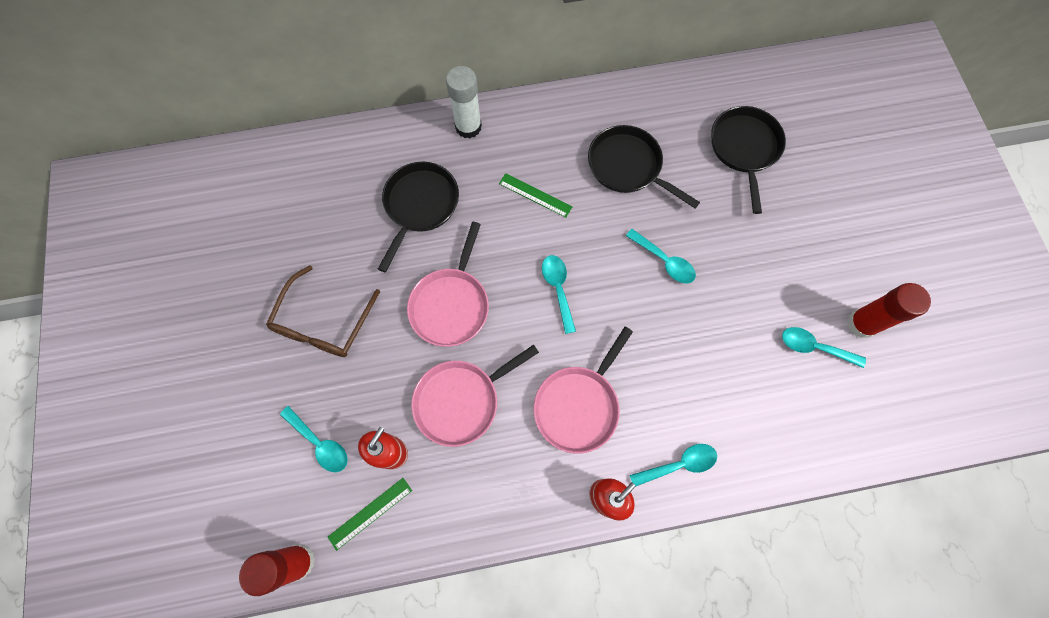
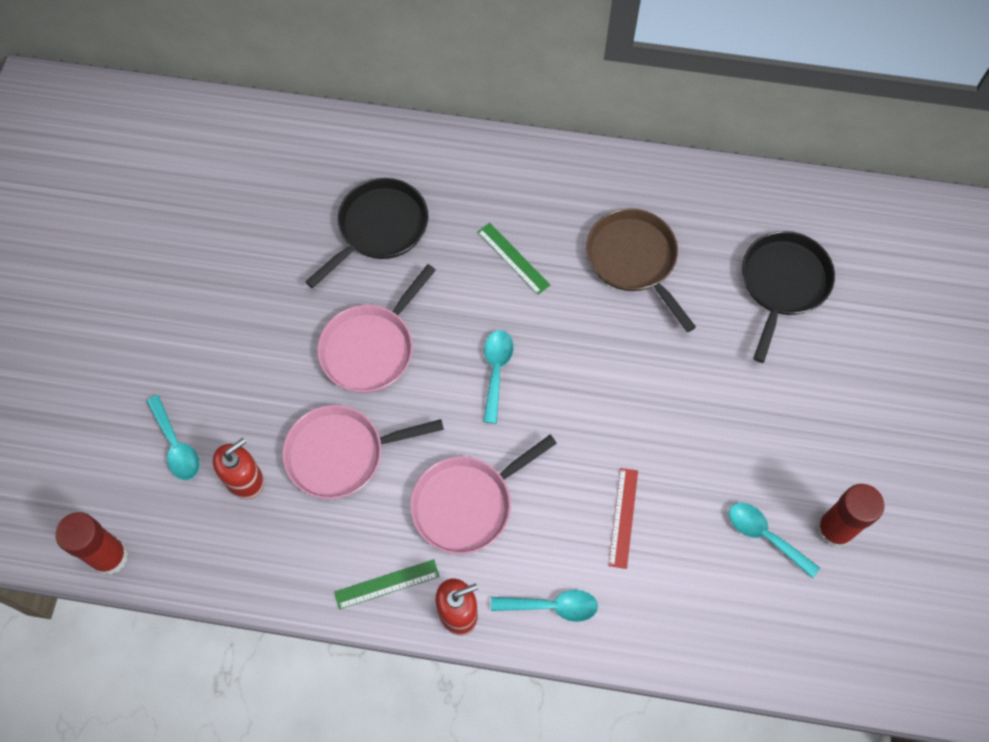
camera: 20 degrees right, 5 degrees down
(323, 323) = (227, 321): brown glasses -> none
(370, 513) = (200, 535): green ruler -> green ruler (387, 584)
(468, 127) = (468, 157): white glue stick -> none
(628, 166) = (634, 260): black pan -> brown pan
(664, 261) = (631, 381): turquoise spoon -> none
(703, 371) = (623, 517): none -> red ruler

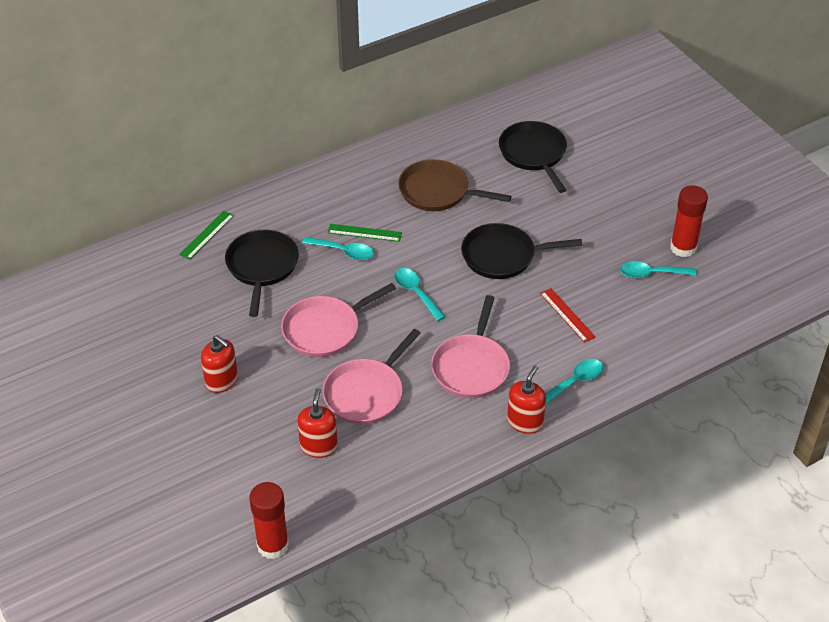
camera: 40 degrees left, 20 degrees down
(176, 445) = (252, 459): turquoise spoon -> turquoise spoon (343, 251)
(228, 335) = (222, 381): none -> red soap dispenser
(371, 348) = (325, 329): pink pan -> pink pan turned 60 degrees clockwise
(387, 584) = (467, 437): green ruler -> green ruler (207, 235)
(625, 392) = (503, 256): none -> black pan

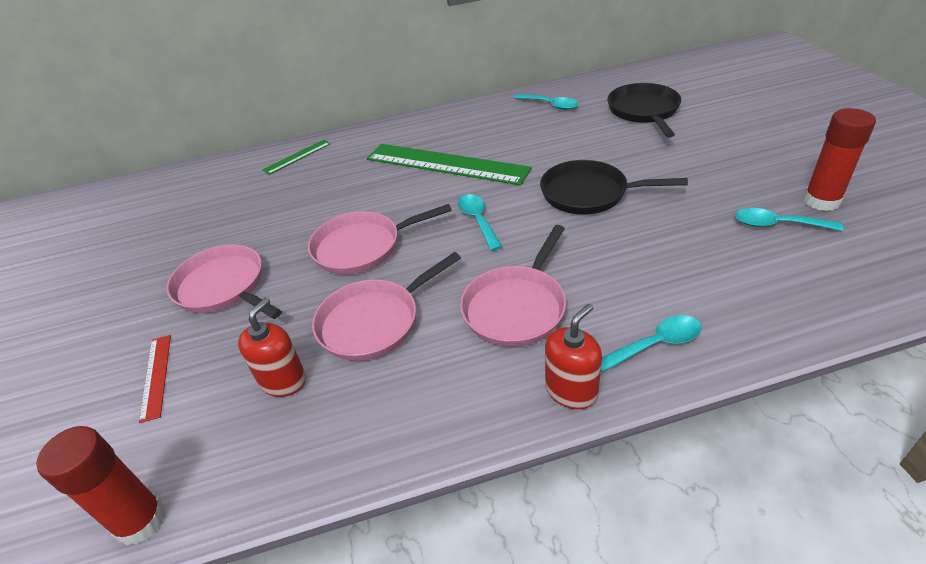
camera: 20 degrees right, 5 degrees down
(222, 381) = (224, 287): red soap dispenser -> pink pan
(262, 267) = (331, 185): black pan -> none
(343, 251) = (417, 178): turquoise spoon -> turquoise spoon (550, 105)
(364, 233) = (446, 164): green ruler -> green ruler, size x2.19
(438, 192) = (534, 135): brown pan -> none
(567, 315) = (658, 260): red ruler -> red ruler (156, 376)

